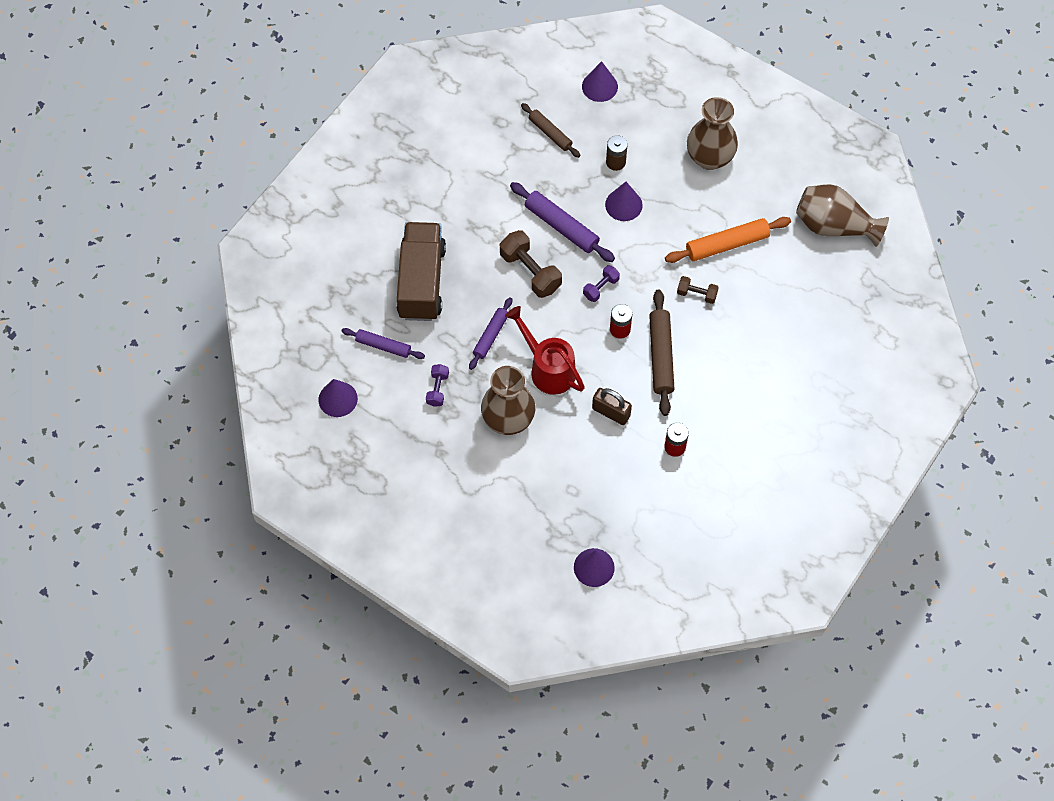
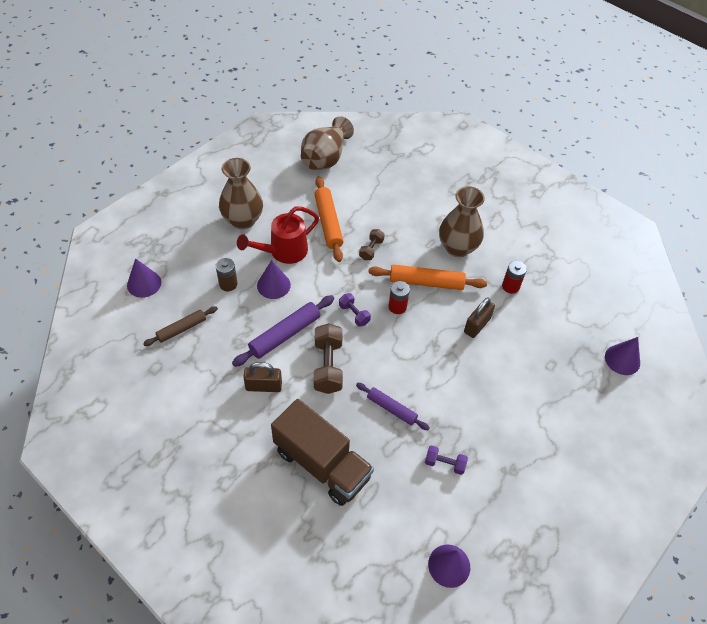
camera: 85 degrees left, 10 degrees down
(383, 346) = (391, 510): purple rolling pin -> none
(421, 282) = (322, 464): brown truck -> brown truck turned 150 degrees counterclockwise
(497, 218) = (263, 386): none -> brown padlock
(508, 419) = (480, 406): brown vase -> brown vase (457, 247)
(530, 272) = (328, 366): brown dumbbell -> brown dumbbell turned 60 degrees counterclockwise
(548, 368) = (430, 366): red watering can -> red watering can (283, 252)
(661, 356) = (426, 282): brown rolling pin -> orange rolling pin

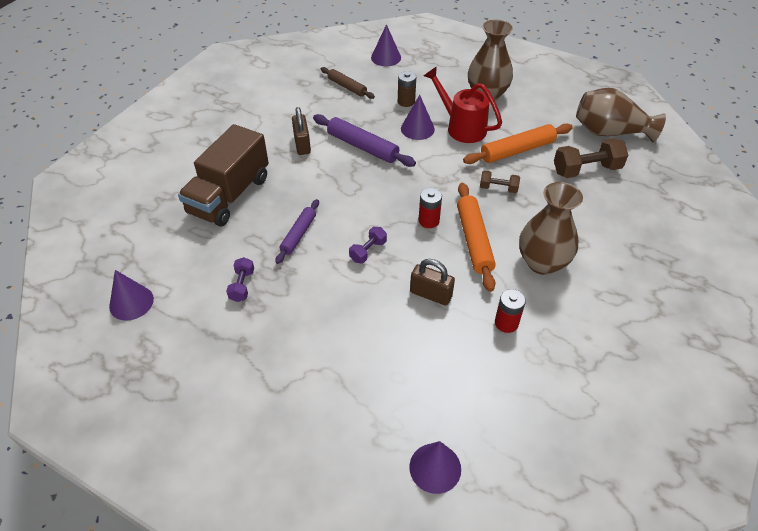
camera: 80 degrees right, 5 degrees down
(328, 366) = (336, 181): brown dumbbell -> brown dumbbell (586, 170)
(354, 314) = (405, 189): purple dumbbell -> purple dumbbell (368, 251)

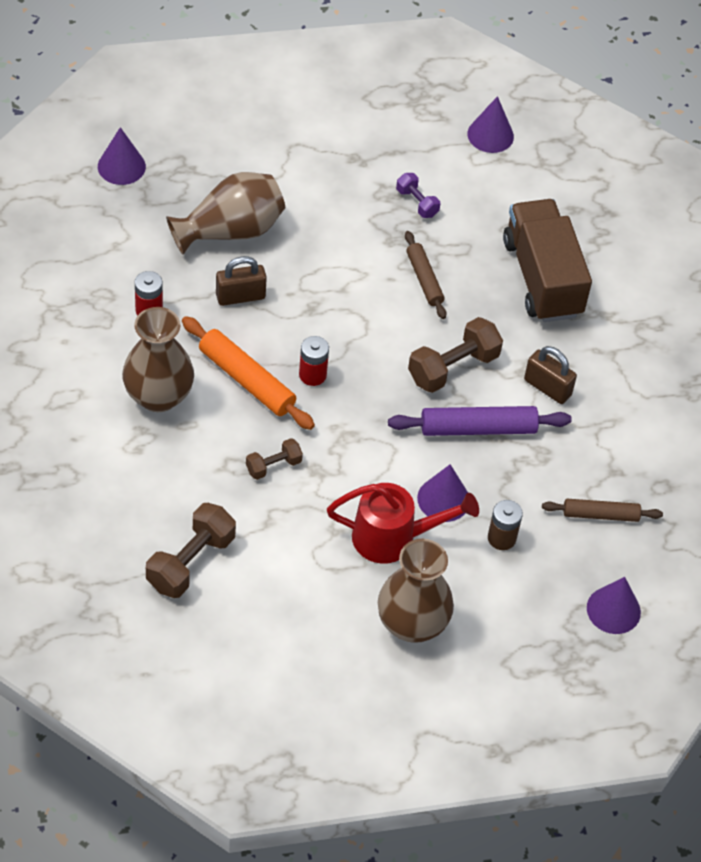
camera: 135 degrees right, 5 degrees up
(298, 234) = (424, 279): purple rolling pin -> brown rolling pin
(341, 180) = (453, 368): none -> brown dumbbell
(368, 251) = (340, 303): purple dumbbell -> none
(517, 150) = (295, 541): orange rolling pin -> none
(610, 132) = (200, 654): brown vase -> brown vase (230, 231)

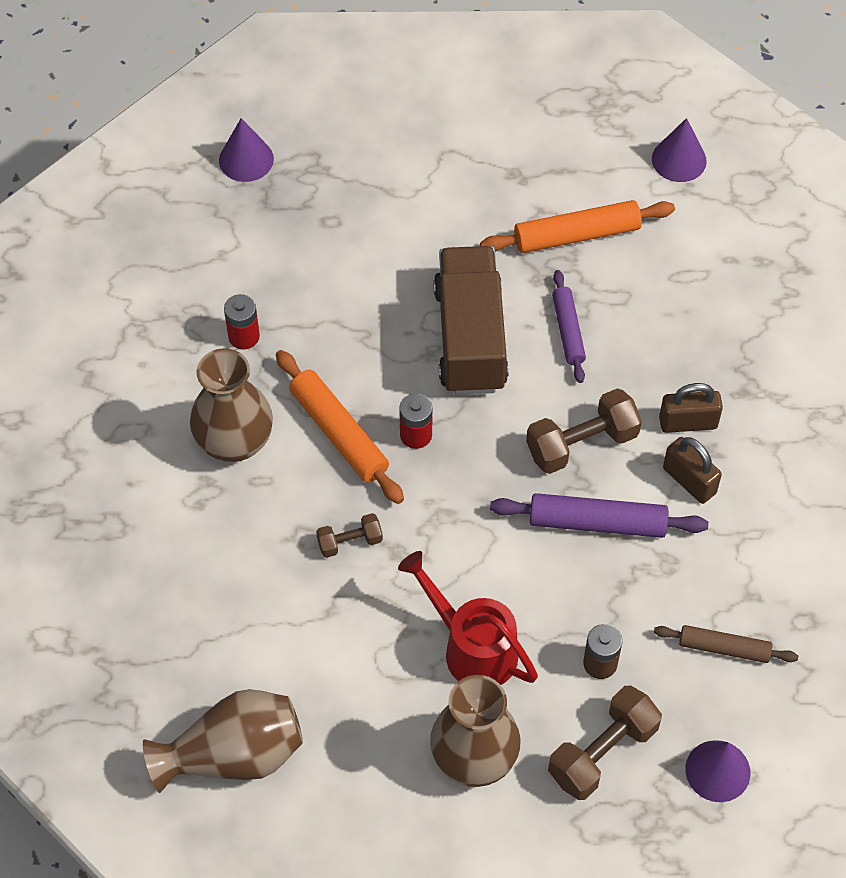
camera: 15 degrees right, 5 degrees up
(191, 562) = (233, 649): brown dumbbell -> brown dumbbell (602, 753)
(230, 231) = (355, 249): brown vase -> brown vase (233, 755)
(240, 296) = (351, 330): brown padlock -> brown padlock (688, 423)
(393, 538) = (472, 647): red watering can -> red watering can turned 150 degrees counterclockwise
(417, 203) = (576, 235): purple dumbbell -> orange rolling pin
(424, 279) = (568, 331): brown rolling pin -> purple rolling pin
(443, 499) = (540, 606): purple cone -> none
(542, 278) = (708, 343): brown truck -> brown truck (470, 338)

